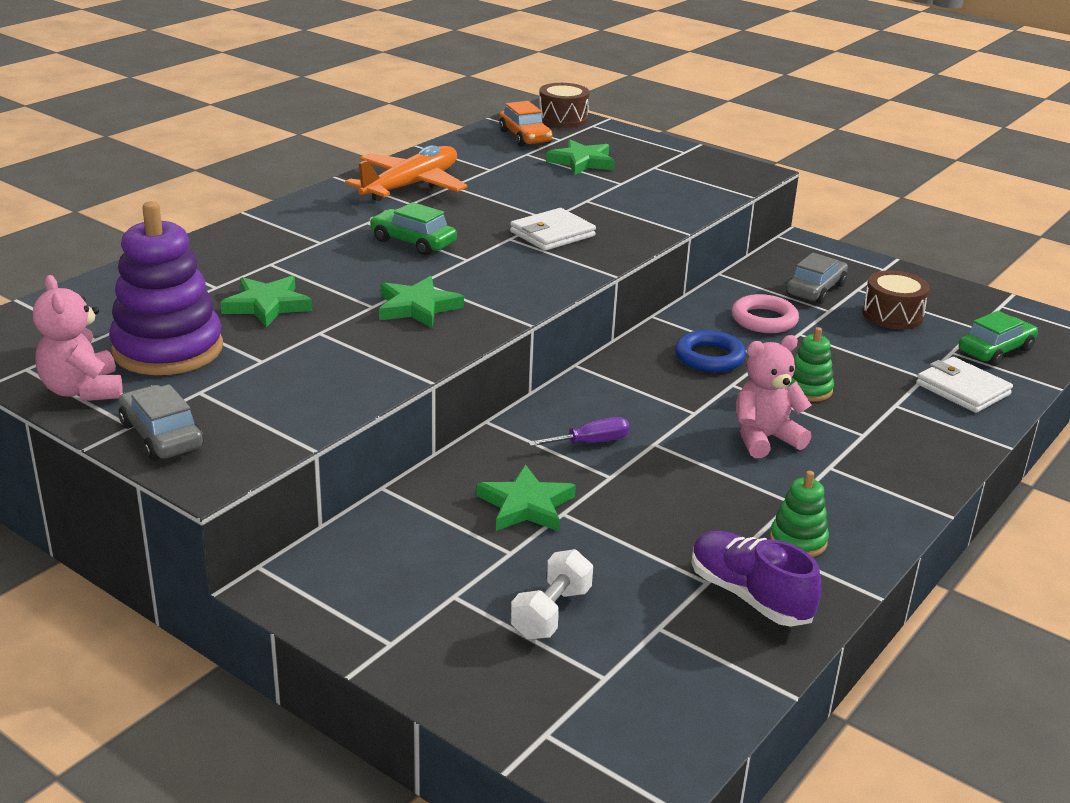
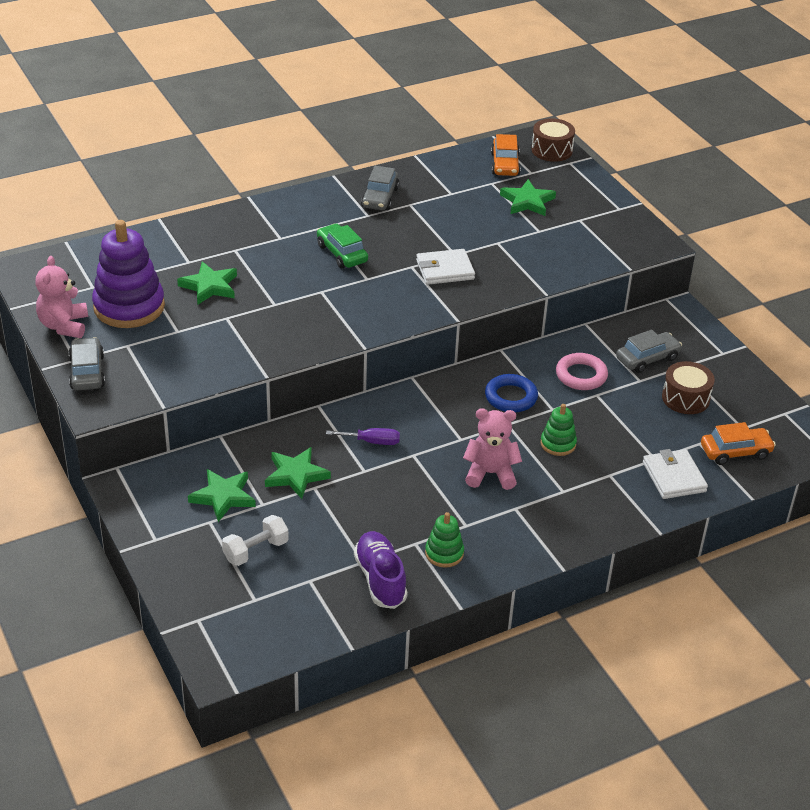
camera: 25 degrees right, 10 degrees up
(410, 186) = (380, 197): orange plane -> grey car
(417, 307) = (302, 313): green star -> green star (223, 497)
(995, 350) = (735, 452): green car -> orange car

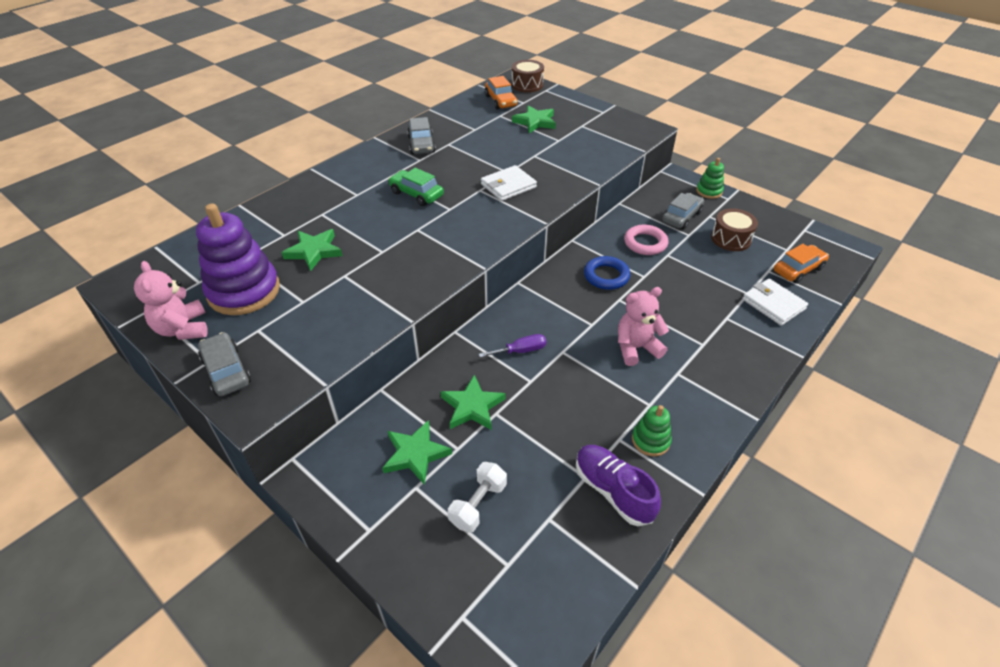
camera: 20 degrees left, 5 degrees up
(558, 444) = (669, 304): green stacking toy -> green stacking toy (709, 191)

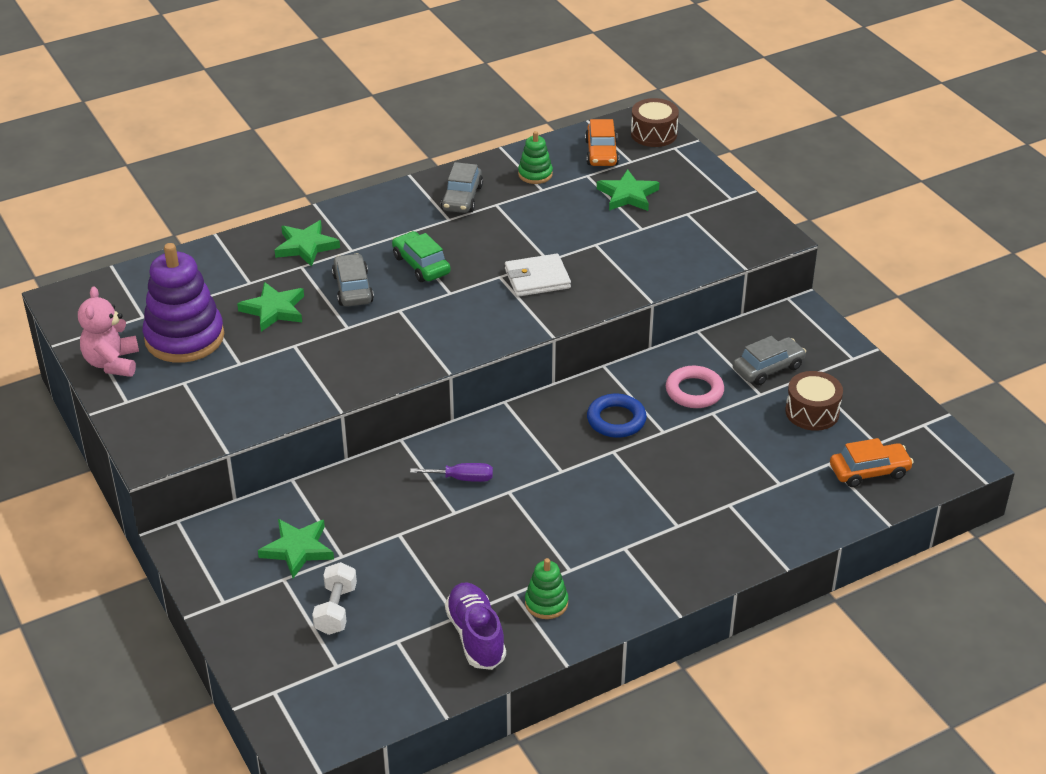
camera: 20 degrees right, 5 degrees down
(226, 371) = (140, 415): grey car -> grey car (353, 289)
(472, 406) = (378, 521): green star -> green star (306, 246)
(478, 504) = (336, 610): white dumbbell -> white dumbbell turned 45 degrees counterclockwise
(636, 348) = (595, 509): pink teddy bear -> none
(709, 191) = (833, 342): green stacking toy -> green stacking toy (535, 174)
(773, 304) = (801, 503): white wallet -> none

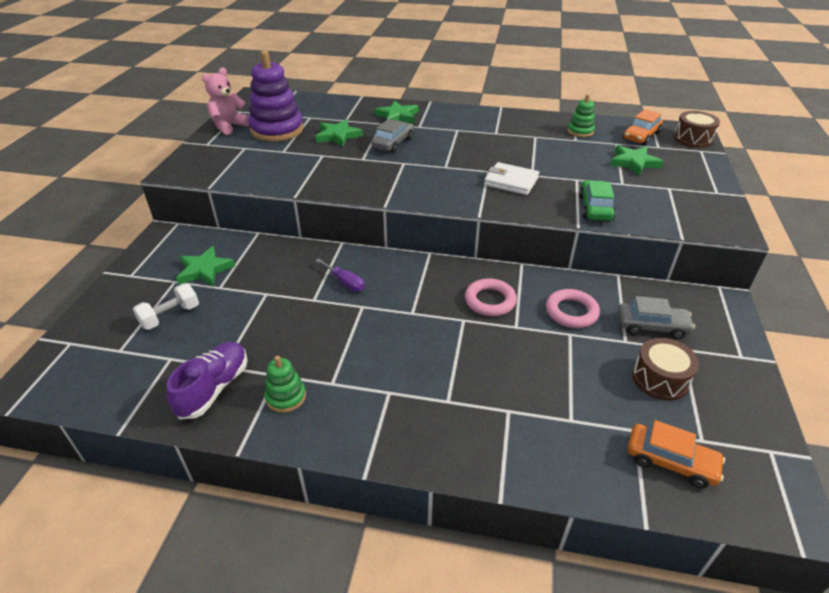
camera: 40 degrees right, 0 degrees up
(421, 265) = (448, 147): green car -> green car (595, 208)
(462, 198) = (517, 126): grey car -> none
(616, 420) = (490, 301): blue ring -> pink ring

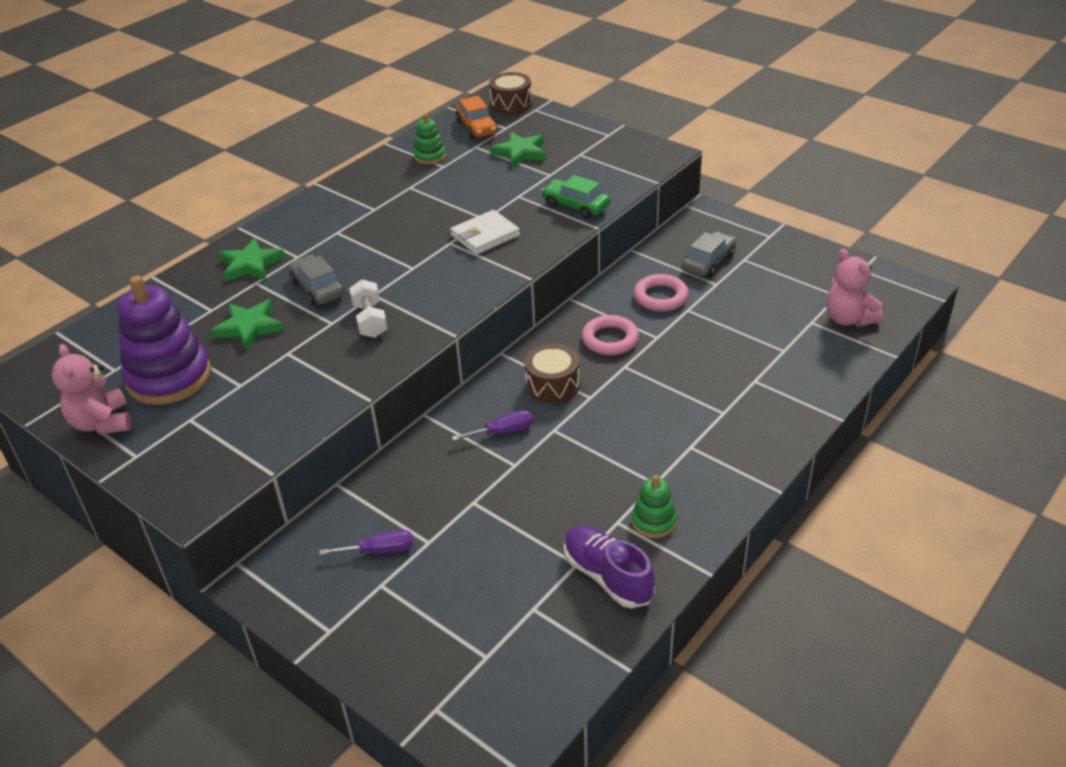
camera: 60 degrees left, 0 degrees up
(170, 316) = (452, 598): white dumbbell -> white dumbbell (370, 320)
(205, 270) = (379, 550): green star -> purple screwdriver
(660, 379) = (768, 286): brown drum -> brown drum (552, 385)
(670, 461) = (848, 319): orange car -> pink teddy bear

